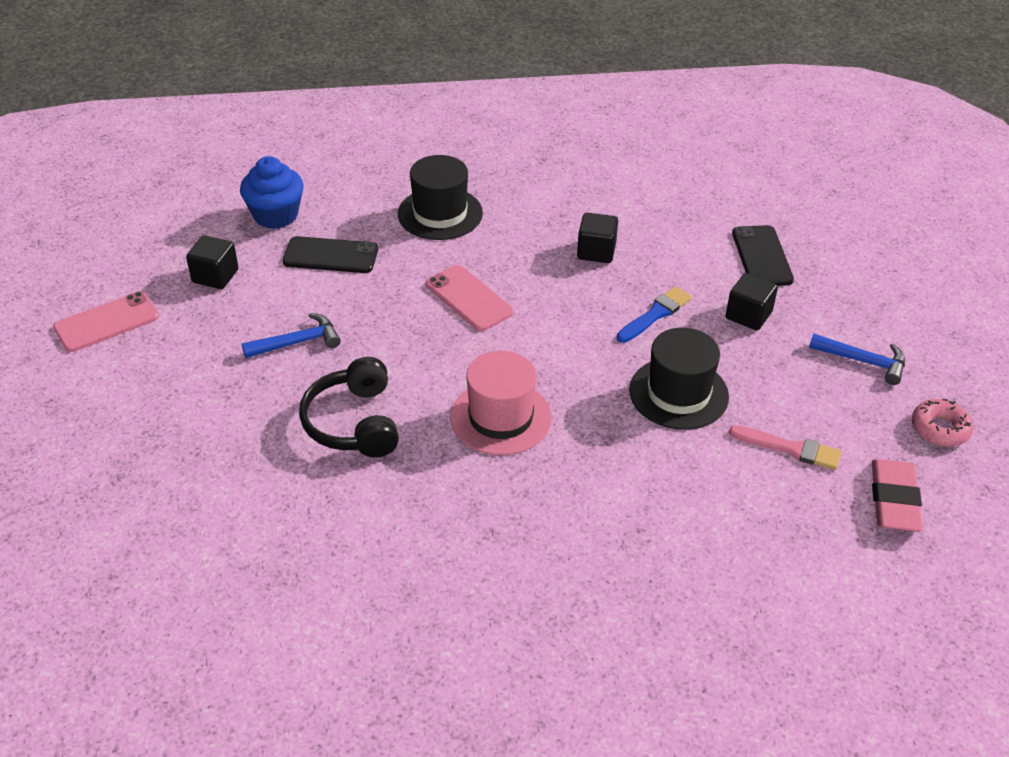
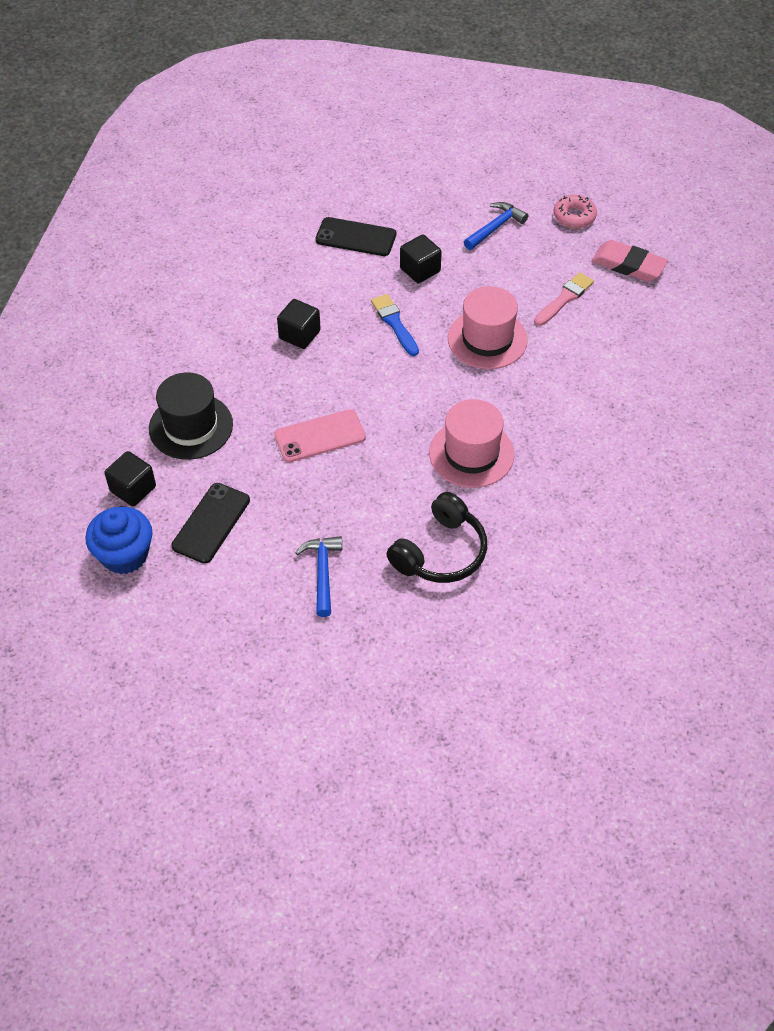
camera: 70 degrees left, 10 degrees up
(106, 322) = (224, 725): pink phone -> none
(215, 276) = (196, 622): black cube -> black cube (133, 489)
(354, 422) = (440, 552): black headphones -> black headphones turned 60 degrees counterclockwise
(678, 393) = (487, 339): black hat -> pink hat

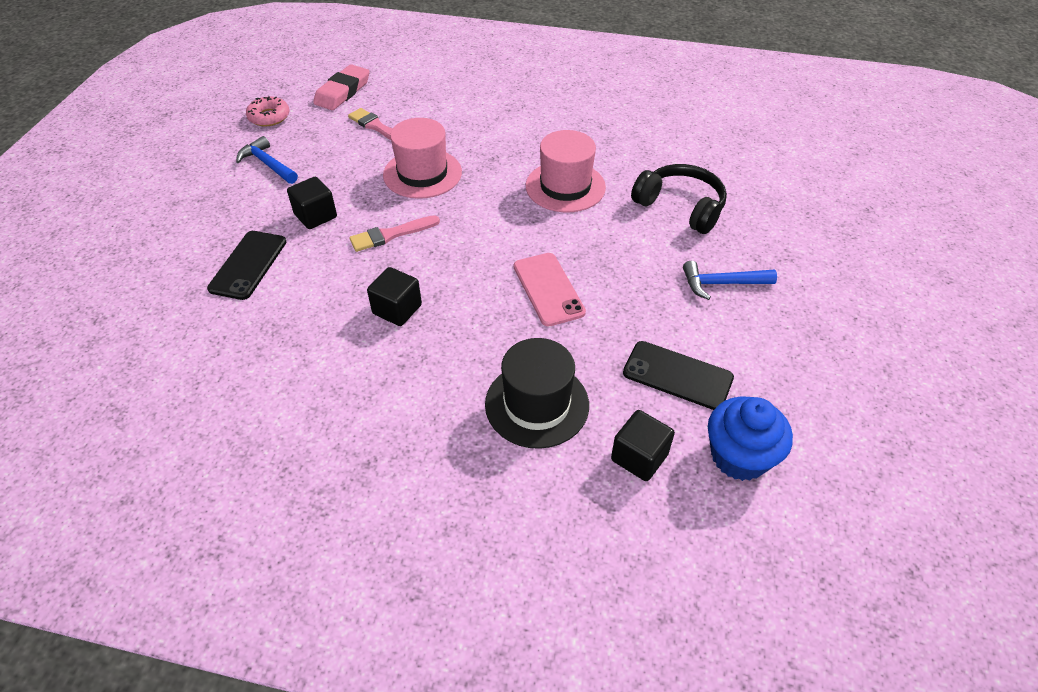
camera: 90 degrees left, 5 degrees down
(394, 323) = (391, 235): blue brush -> pink brush

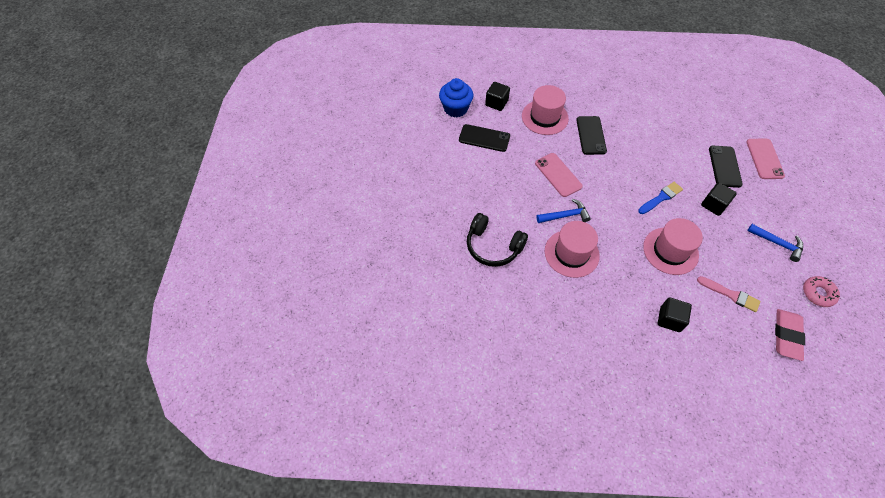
camera: 170 degrees right, 10 degrees up
(168, 268) = (764, 159): none -> pink phone
(391, 235) = (661, 198): pink brush -> blue brush
(397, 309) = (630, 152): black cube -> black cube (669, 319)
(455, 351) = (591, 135): none -> black phone
(537, 404) = (544, 117): black hat -> pink hat
(721, 283) = (465, 192): blue hammer -> blue hammer (565, 215)

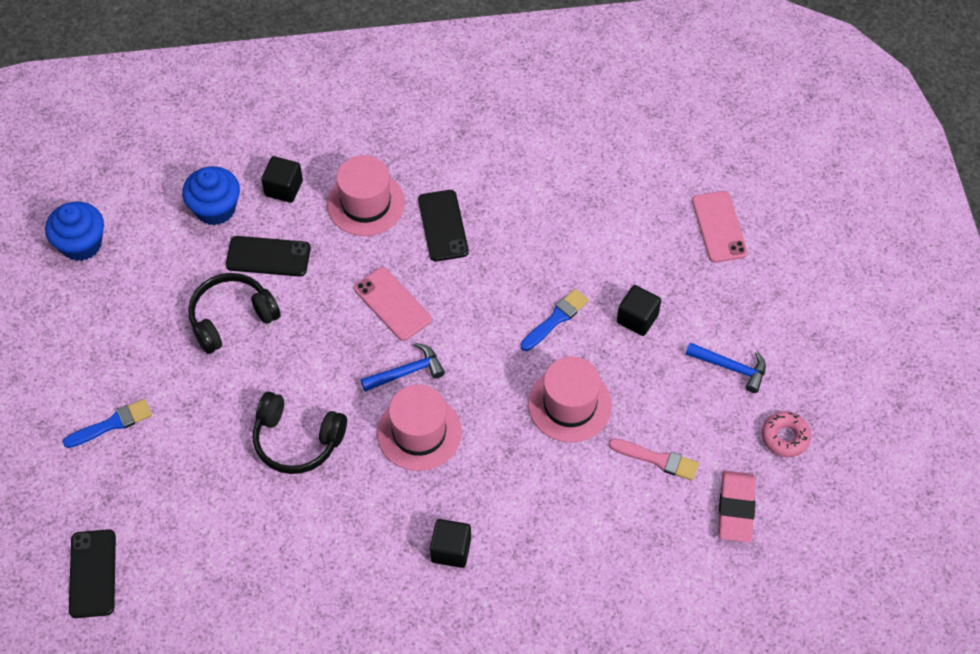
camera: 10 degrees left, 0 degrees up
(375, 117) = (81, 244): none -> blue cupcake
(379, 219) = (112, 424): none -> blue brush
(459, 169) = (232, 318): none -> black headphones
(669, 319) = (568, 512): black cube -> black cube (451, 550)
(724, 166) = (656, 250): black phone -> black phone (92, 573)

